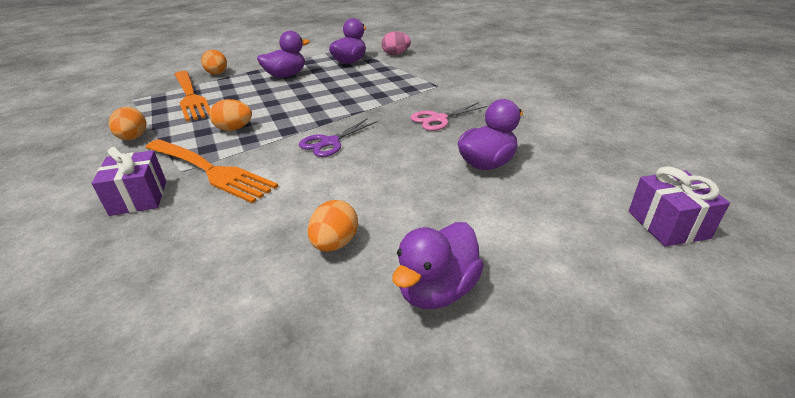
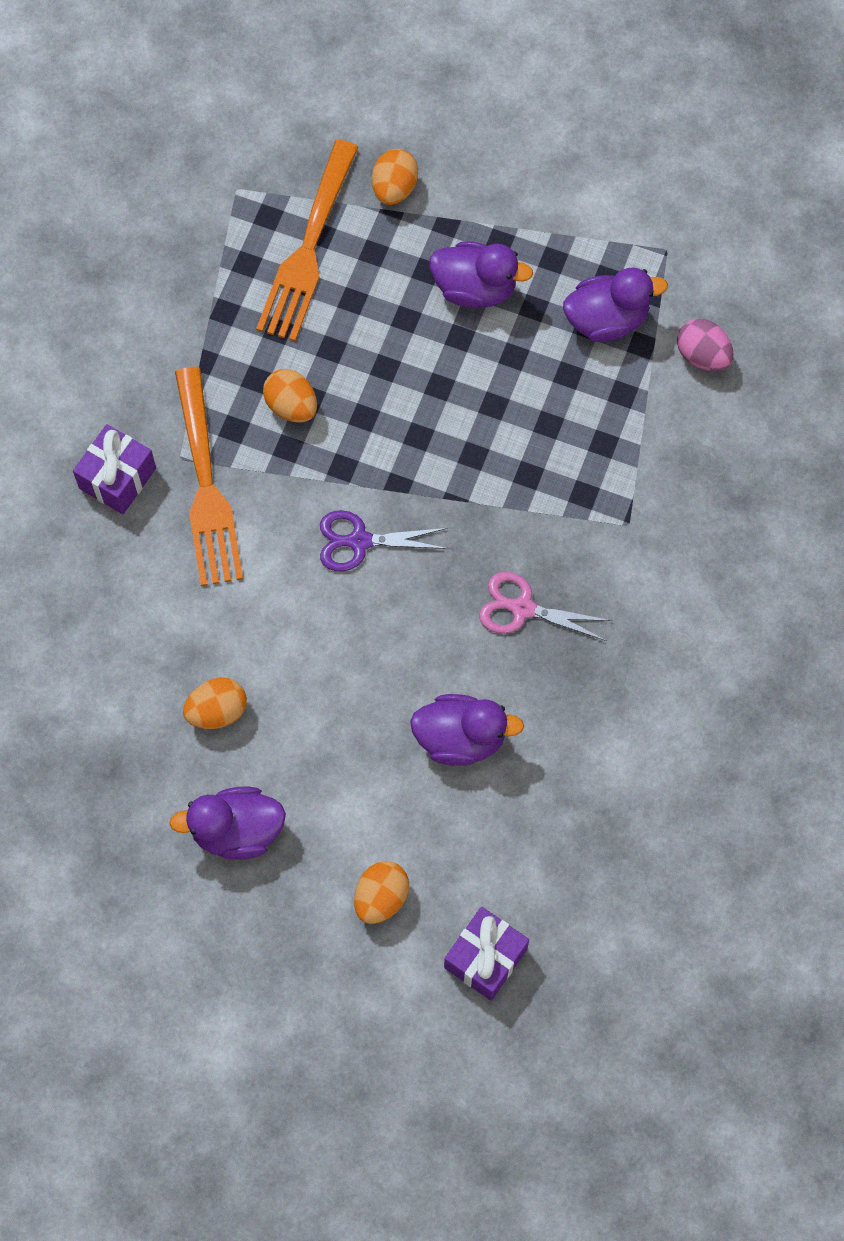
camera: 45 degrees right, 35 degrees up
(133, 138) = (179, 325): orange egg -> orange egg (381, 897)

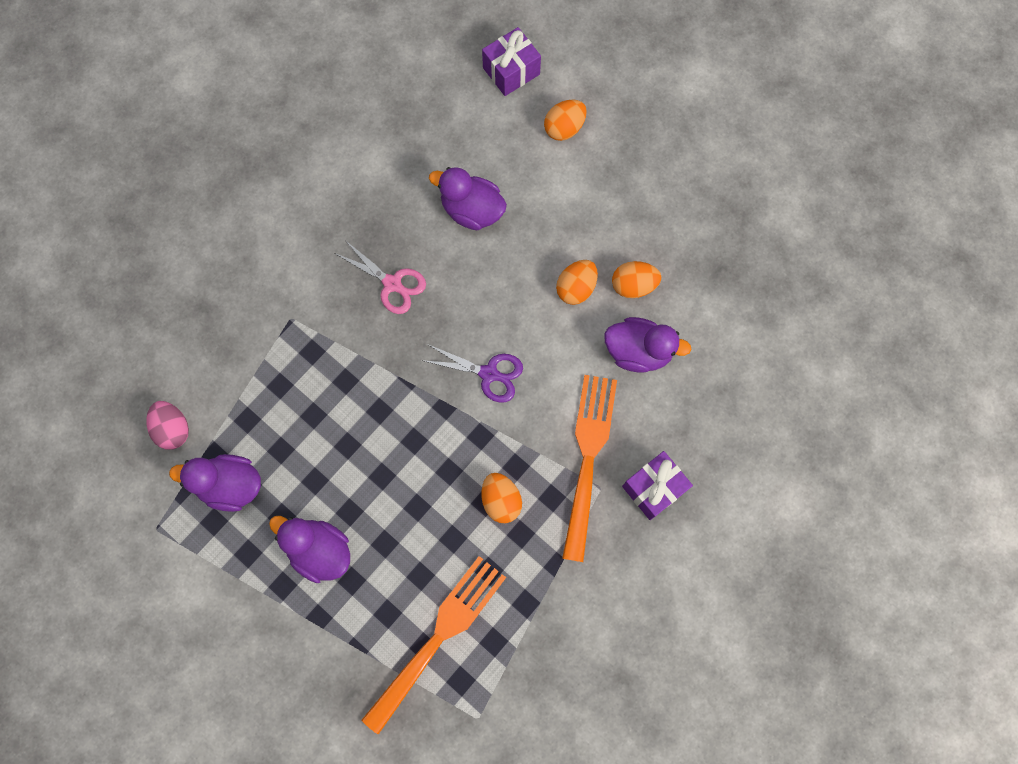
camera: 160 degrees left, 5 degrees up
(237, 831) = (645, 201): purple duck -> purple duck (638, 351)
(394, 188) = (347, 668): orange egg -> orange egg (576, 288)

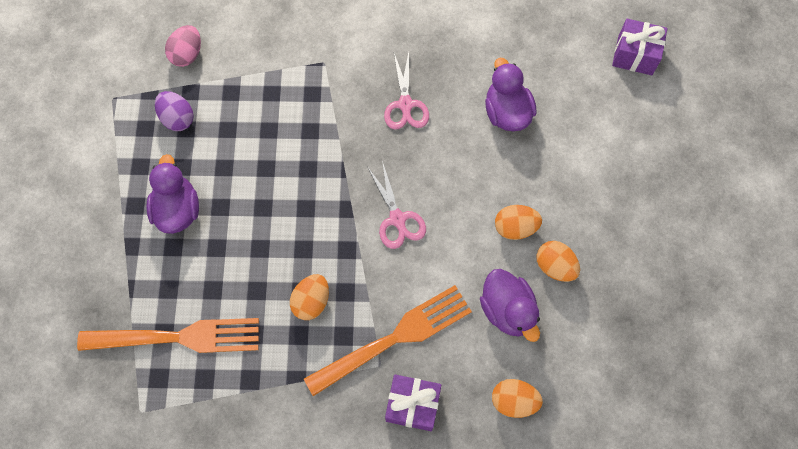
camera: 50 degrees right, 5 degrees down
(230, 485) = (177, 118): purple duck -> purple egg
(489, 374) = (397, 219): purple scissors -> pink scissors
(564, 128) = (628, 123): orange egg -> orange egg (513, 401)

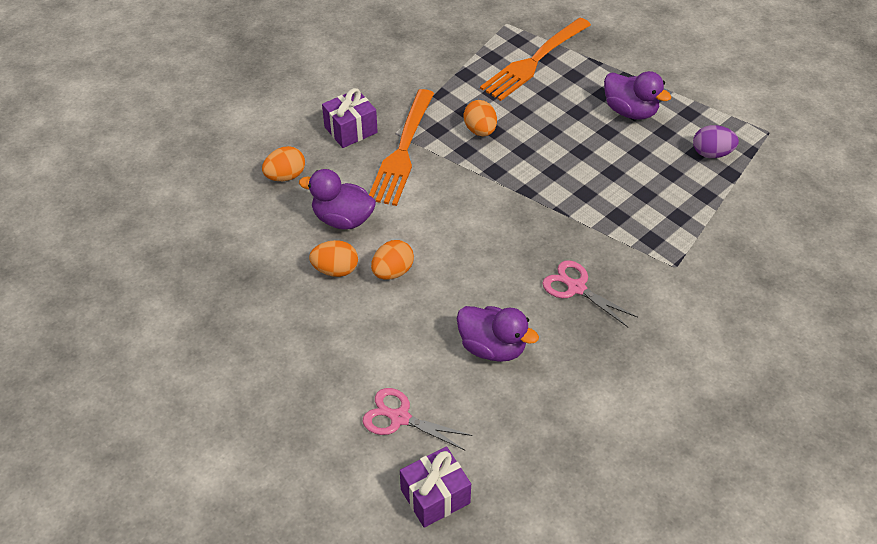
camera: 135 degrees right, 20 degrees down
(187, 54) = (771, 193): pink egg -> none
(397, 219) = (484, 212): pink scissors -> pink scissors (400, 418)

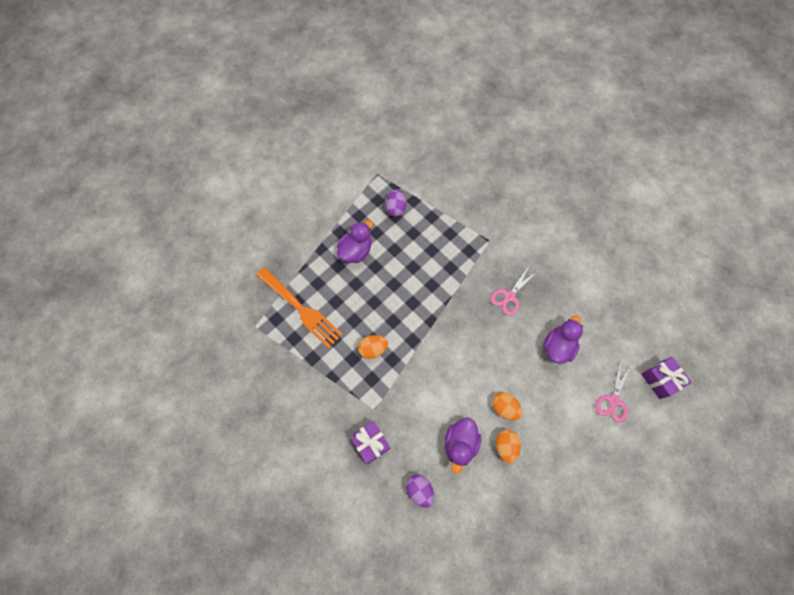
camera: 90 degrees left, 20 degrees up
(285, 176) = (419, 490): orange egg -> purple egg
(402, 150) = (392, 403): orange fork -> none

